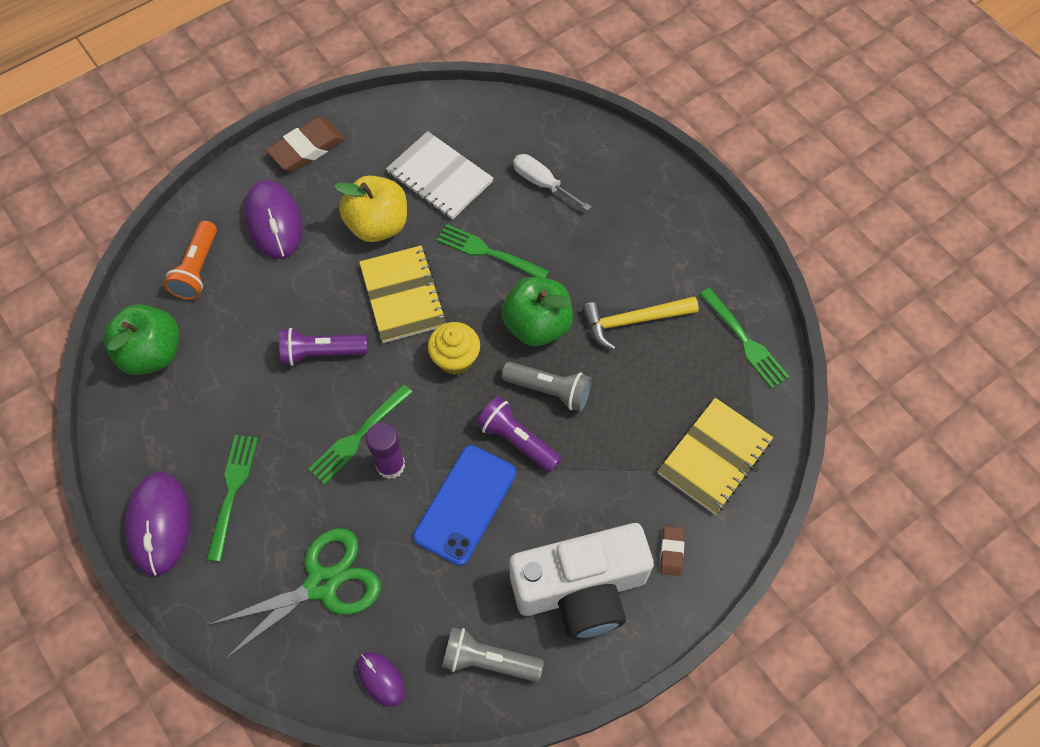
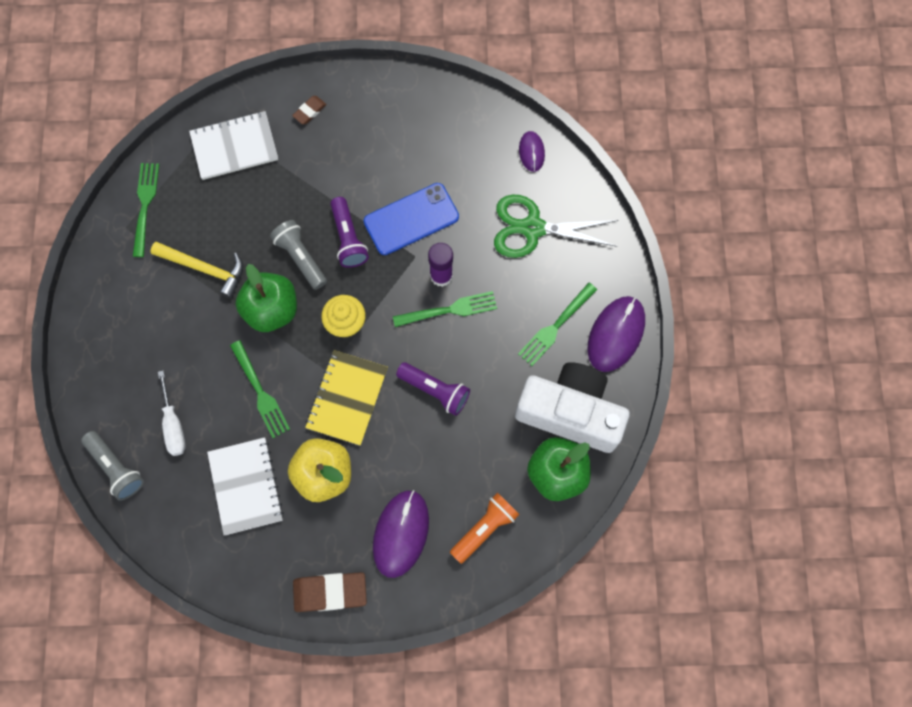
camera: 145 degrees left, 10 degrees up
(488, 660) = (462, 122): grey flashlight -> grey flashlight (116, 468)
(581, 589) = (380, 125): white camera -> white camera (570, 412)
(714, 457) = (234, 147): yellow notebook -> white notebook

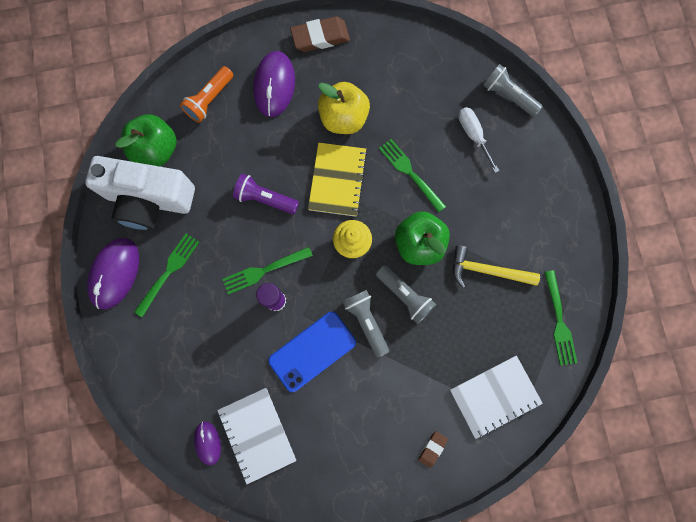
camera: 170 degrees right, 5 degrees up
(246, 486) = (402, 99): white notebook -> white notebook (257, 434)
(348, 238) = (366, 321): purple flashlight -> grey flashlight
(533, 228) = (198, 362): green scissors -> none

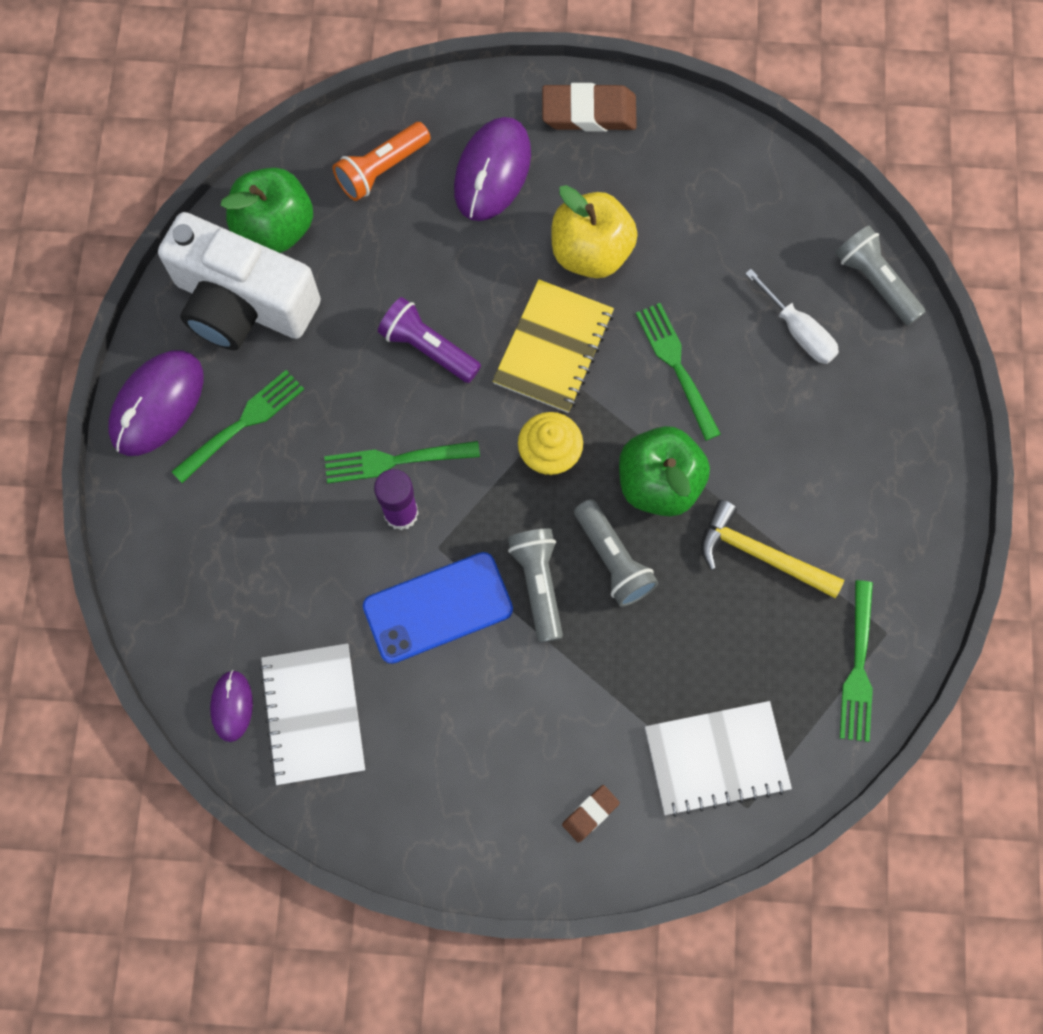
camera: 15 degrees right, 5 degrees down
(473, 135) = (798, 331): white screwdriver -> white screwdriver turned 150 degrees clockwise

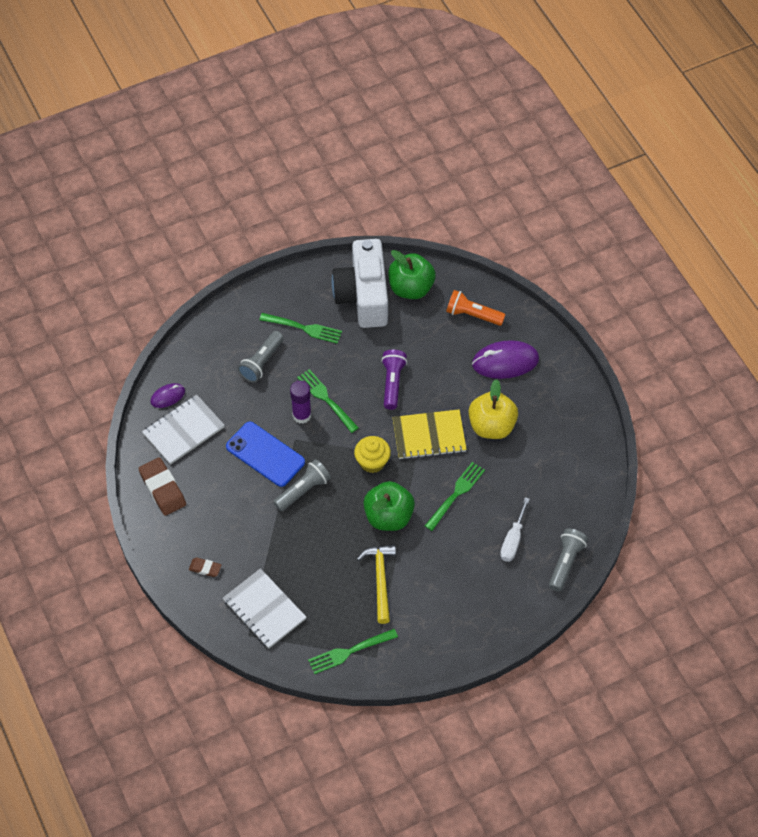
camera: 60 degrees right, 15 degrees down
(157, 405) = (290, 290): purple mouse -> none
(589, 112) = (569, 387): brown eraser -> brown eraser (162, 489)
(613, 559) = (336, 516): grey flashlight -> grey flashlight (262, 362)

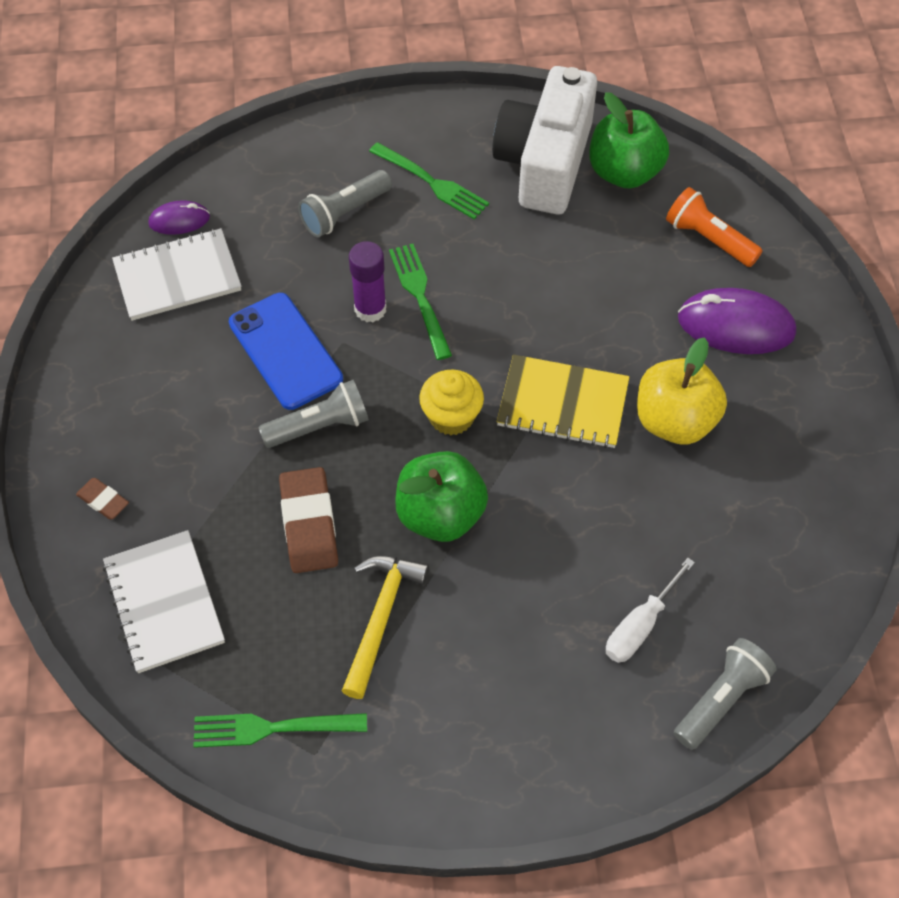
camera: 20 degrees right, 0 degrees up
(162, 489) = (101, 354): brown eraser -> brown eraser (309, 524)
(392, 383) = (536, 304): purple flashlight -> none
(456, 495) = (569, 515): green fork -> none

